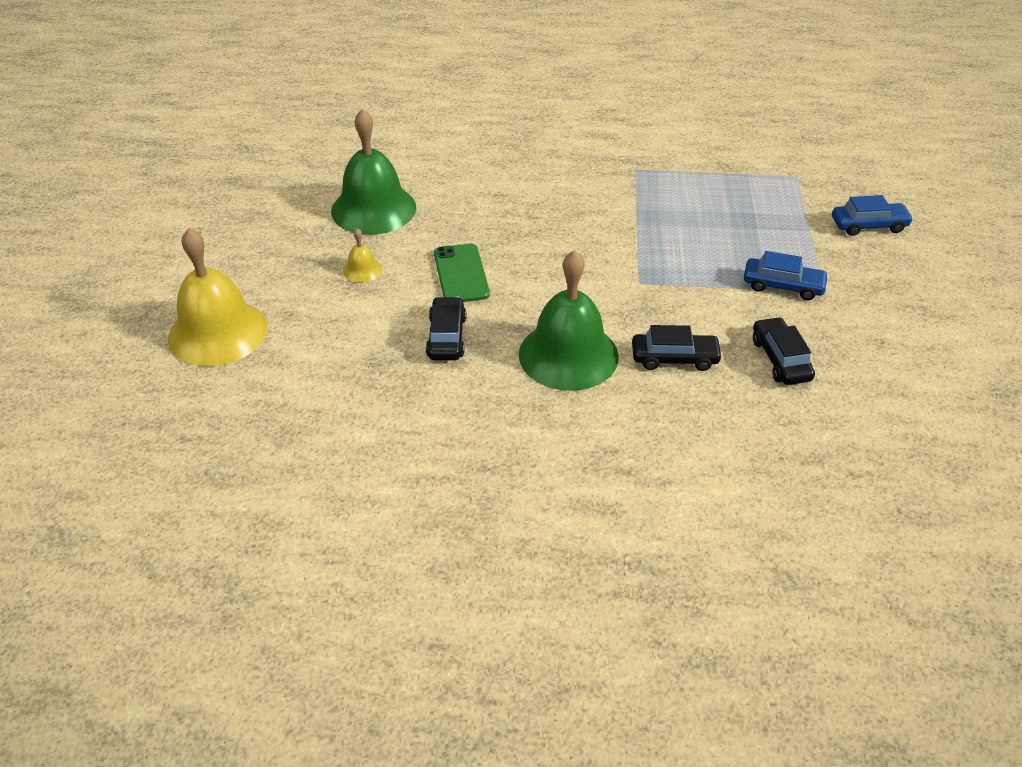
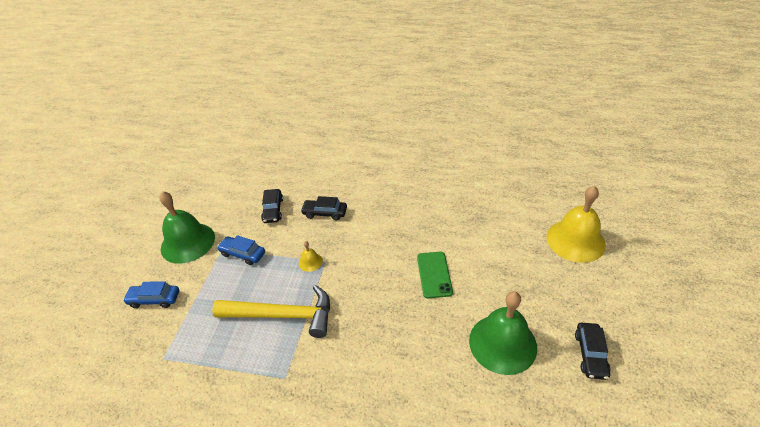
camera: 170 degrees left, 0 degrees up
(362, 270) = (499, 282): yellow bell -> yellow bell (310, 262)
(446, 337) = (442, 231): black car -> black car (590, 354)
(568, 355) = (378, 217): green bell -> green bell (188, 242)
(670, 219) = (282, 315): none -> yellow hammer

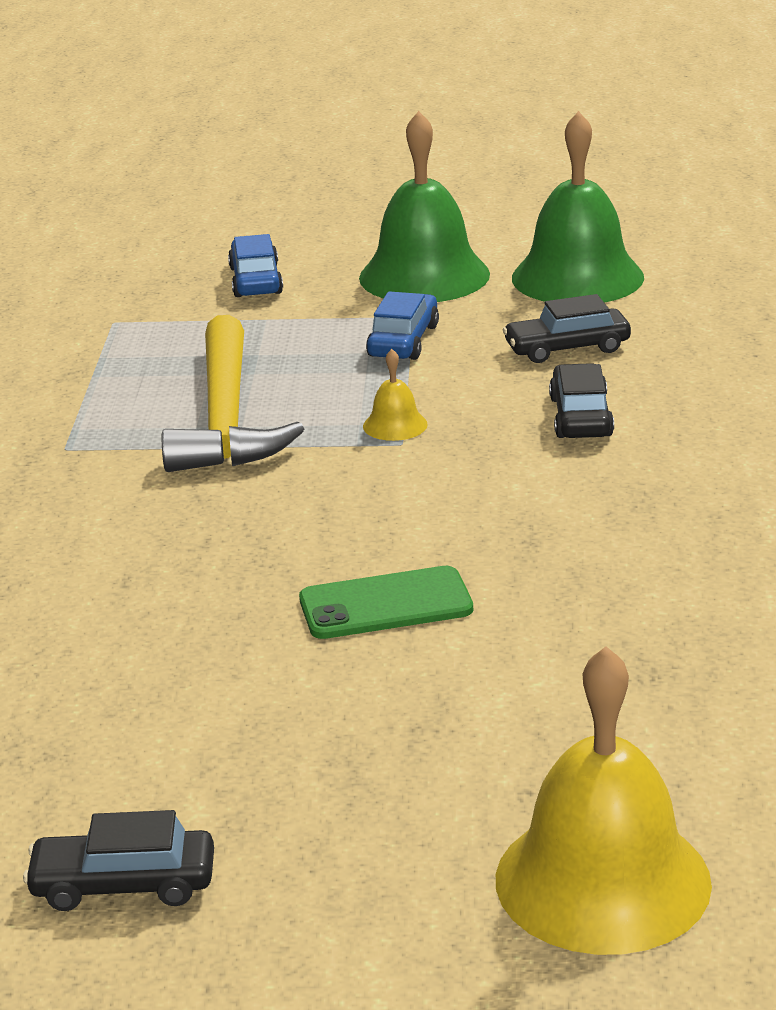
camera: 80 degrees right, 15 degrees down
(502, 343) = (158, 726): green bell -> green bell (577, 277)

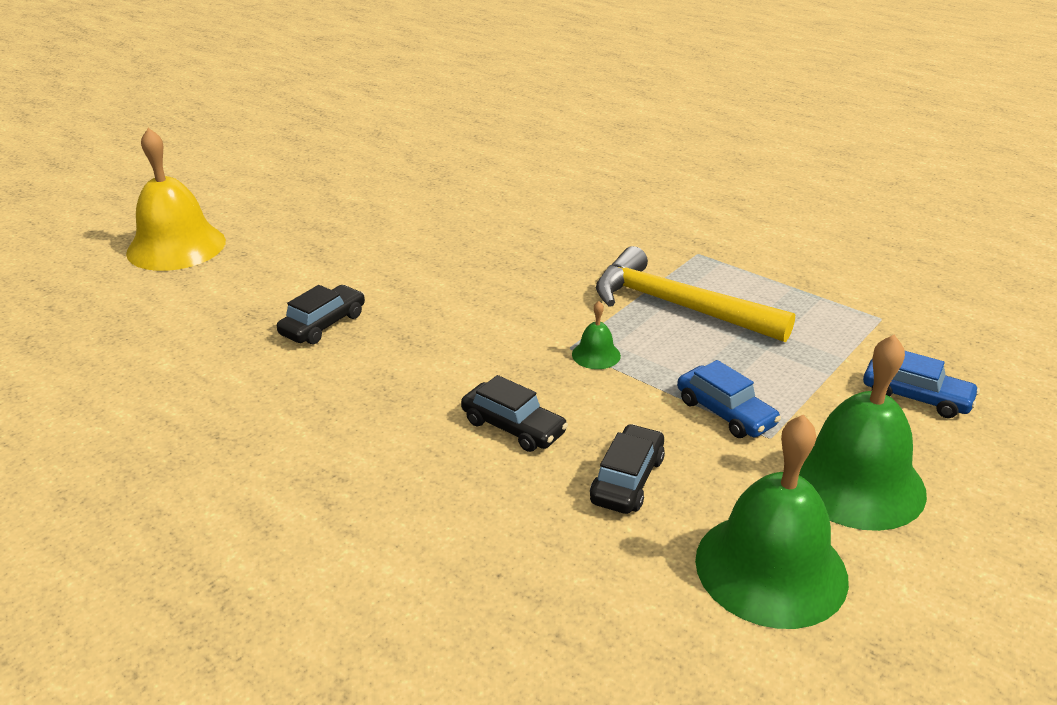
camera: 125 degrees right, 5 degrees up
(123, 884) = (337, 176): black car -> black car (323, 324)
(385, 604) = (414, 277): green phone -> none
(395, 425) = (596, 355): yellow bell -> green bell

